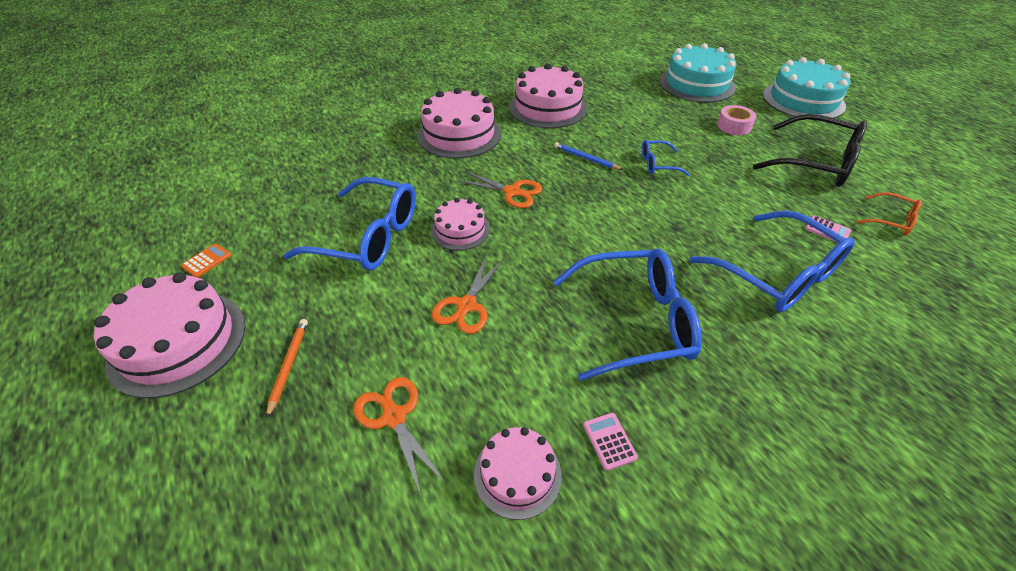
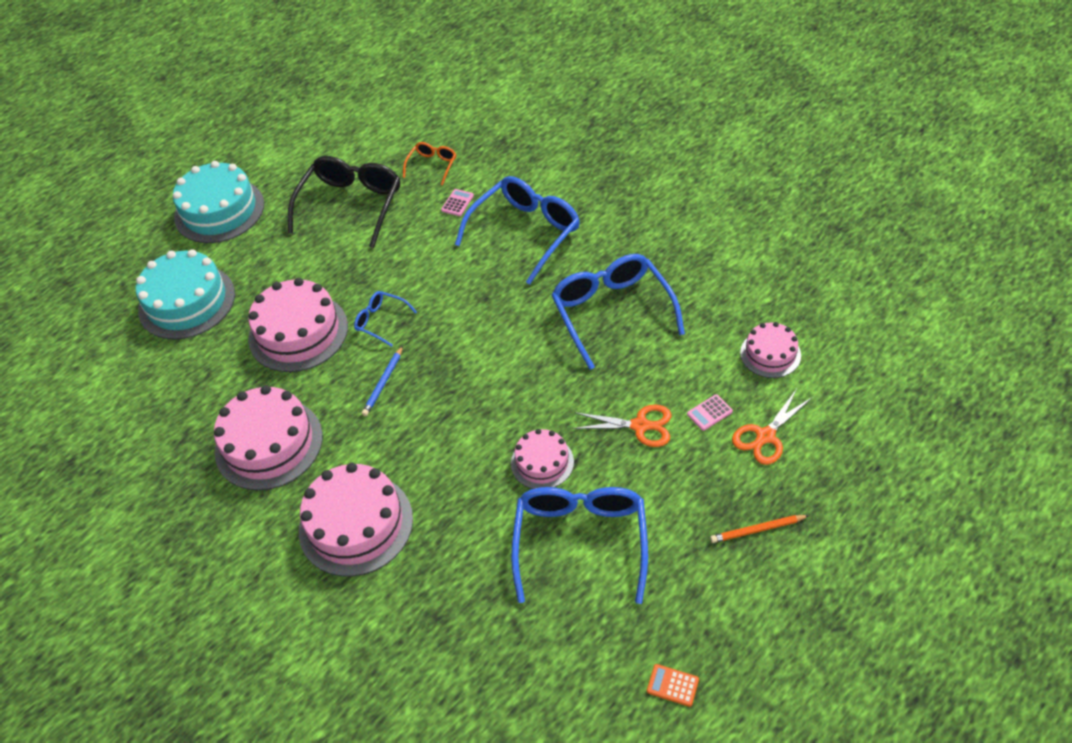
camera: 100 degrees left, 5 degrees up
(178, 342) = (776, 637): pink cake -> pink cake (298, 332)
(512, 192) = (464, 435): orange scissors -> none
(609, 441) = (723, 312): pink calculator -> pink calculator (709, 413)
(657, 164) = (381, 321): blue glasses -> blue glasses turned 135 degrees clockwise
(734, 126) = (288, 265): pink tape -> none

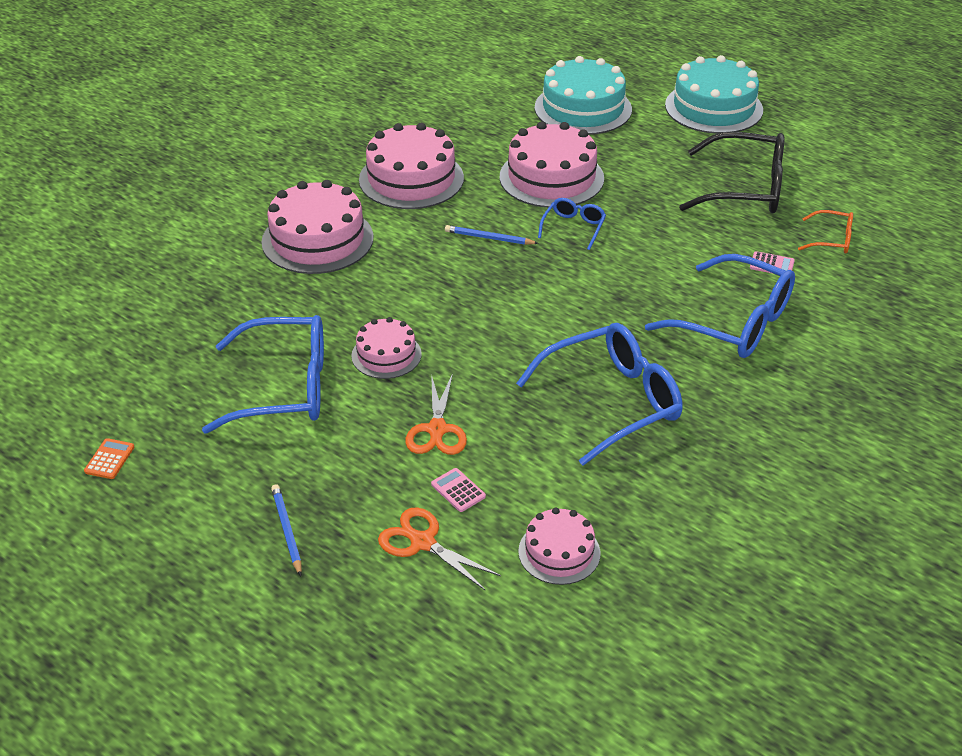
camera: 80 degrees right, 10 degrees down
(757, 530) = (287, 530): orange pencil -> blue pencil

